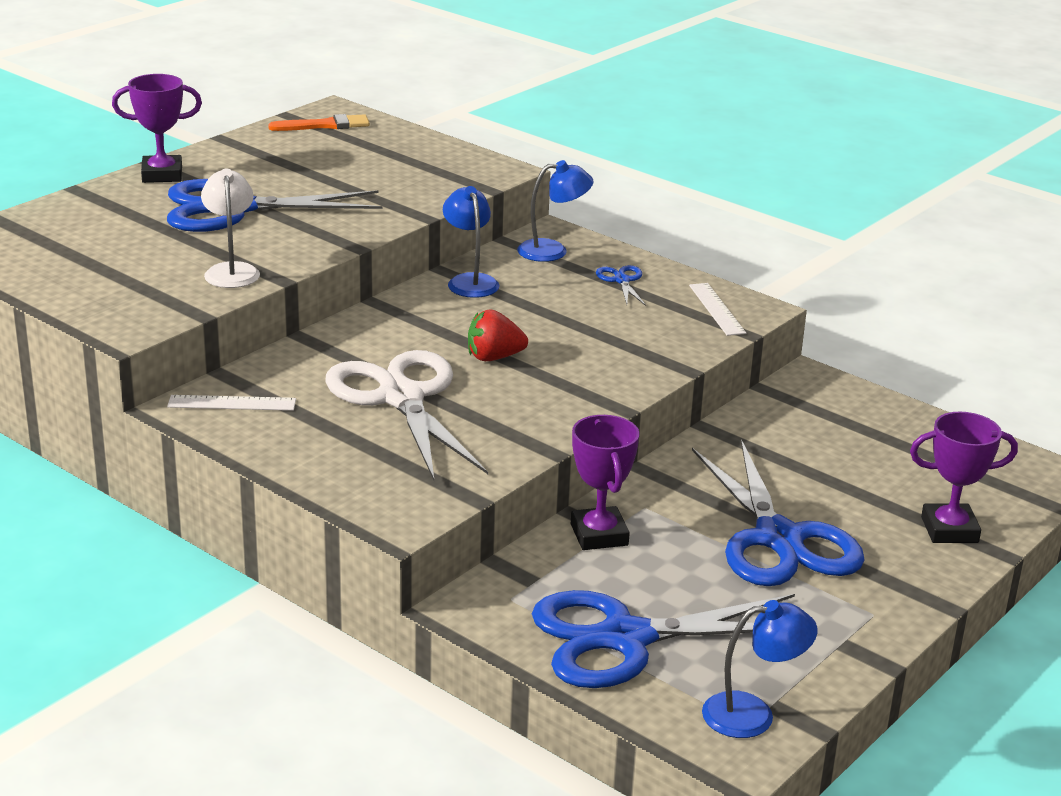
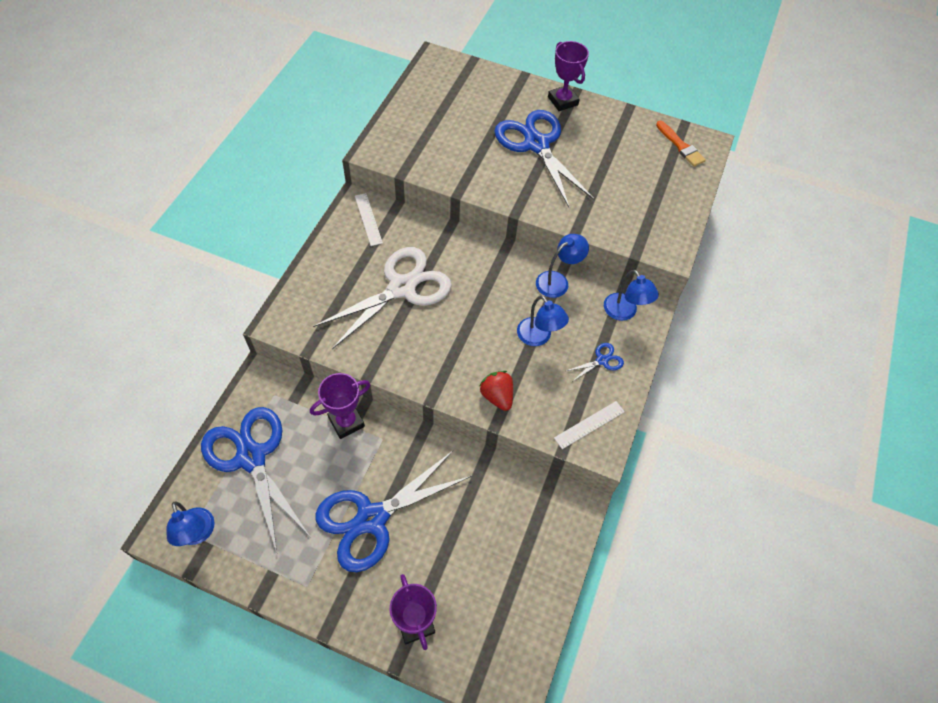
camera: 70 degrees right, 30 degrees up
(231, 270) = (458, 169): white lamp -> none
(494, 357) = (466, 318): red strawberry -> red strawberry (497, 396)
(560, 313) = (538, 337): none -> blue lamp

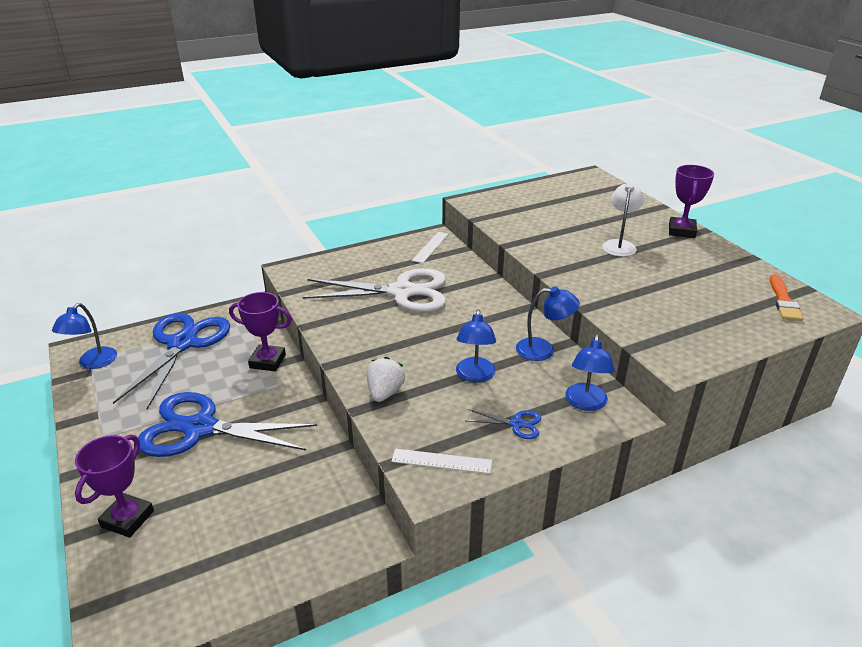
camera: 45 degrees right, 25 degrees down
(497, 396) = (385, 392): red strawberry -> white strawberry
(536, 144) = (619, 245): blue scissors -> white lamp

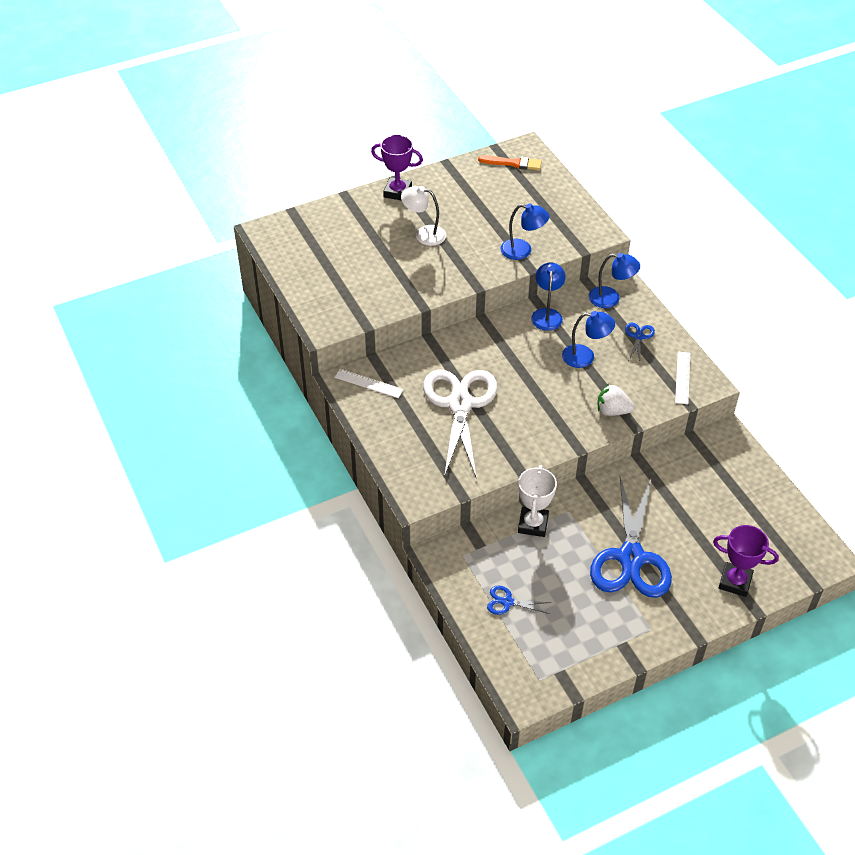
camera: 90 degrees left, 15 degrees up
(93, 363) = (545, 674): blue lamp -> blue lamp (522, 251)
(182, 343) = (507, 602): blue scissors -> blue scissors, size x0.41
(267, 361) = (533, 524): purple trophy -> white trophy

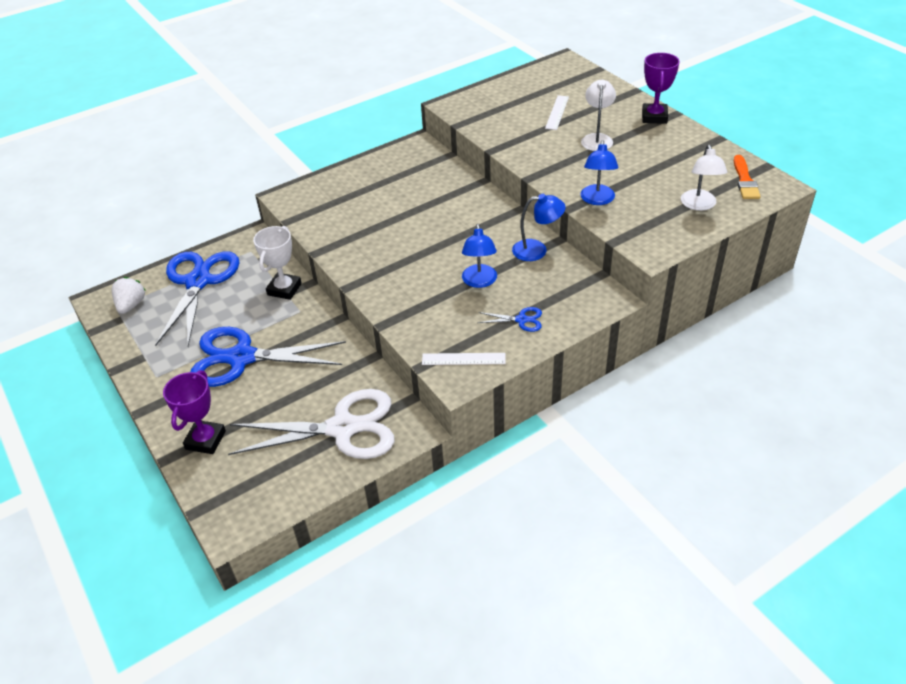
camera: 85 degrees right, 5 degrees down
(368, 383) = (416, 156): white ruler -> white ruler (557, 112)
(460, 404) = (399, 208): white scissors -> white scissors (343, 428)
(507, 602) = (198, 281): blue scissors -> blue scissors, size x2.43
(533, 524) = (284, 289): white trophy -> white trophy turned 75 degrees counterclockwise
(542, 195) = (699, 205): none -> white lamp
(611, 298) = (578, 295): blue lamp -> none
(612, 411) = (403, 306): white strawberry -> white strawberry (131, 305)

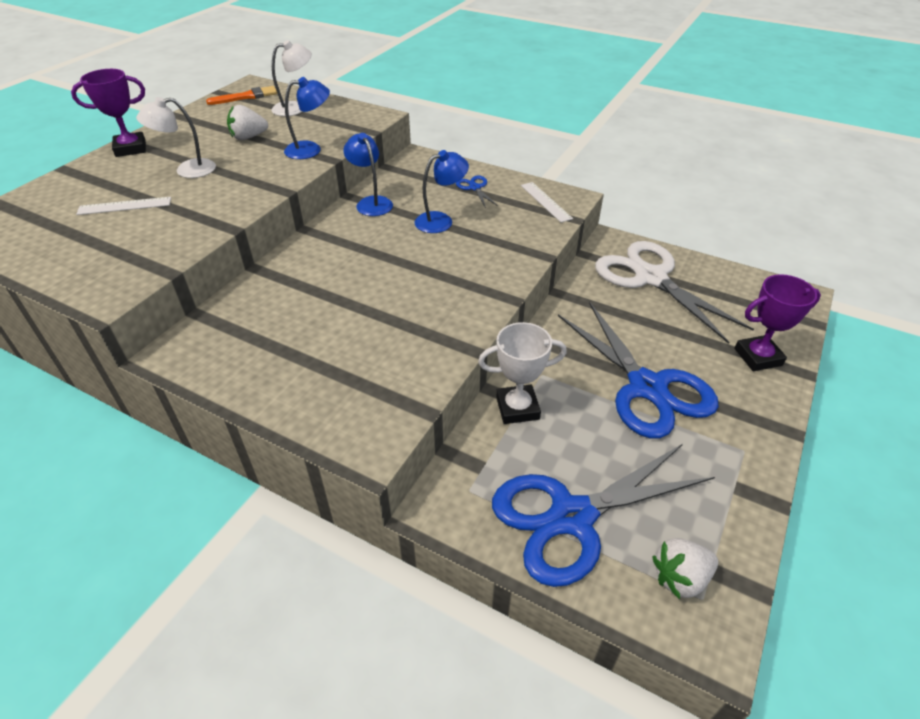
camera: 120 degrees left, 0 degrees up
(643, 172) = (248, 137): none -> white strawberry

